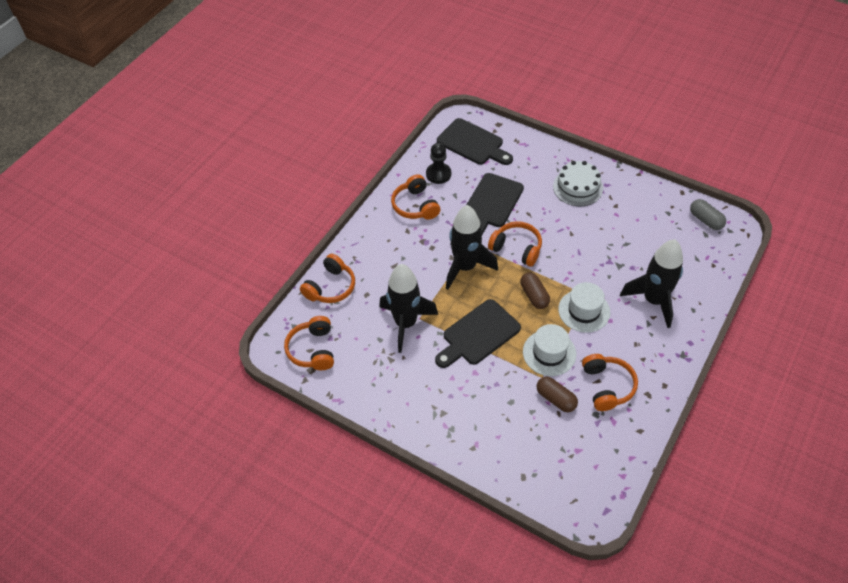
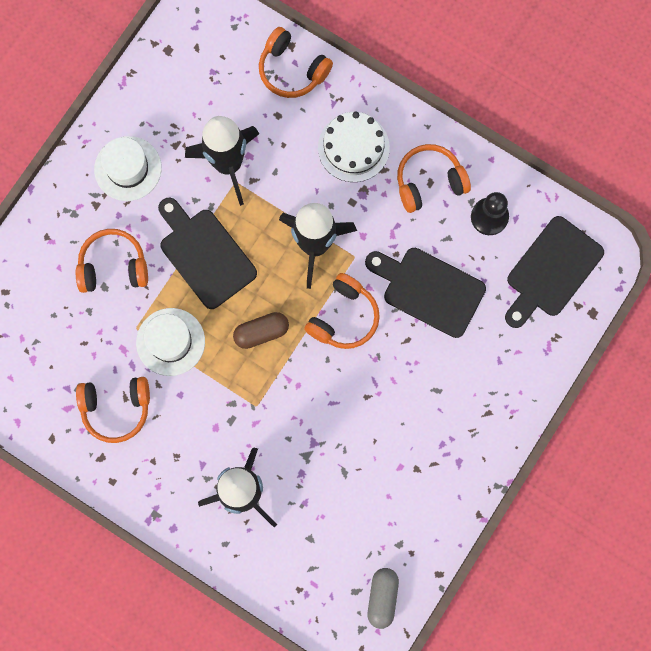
camera: 90 degrees right, 25 degrees up
(313, 349) = (197, 51): orange headphones -> orange headphones (113, 266)
(556, 399) = (103, 342): brown capsule -> none
(578, 187) = (455, 418): white cake -> white cake (353, 147)
(584, 311) = (233, 395): white hat -> white hat (128, 168)
(705, 220) = (382, 597): grey capsule -> grey capsule turned 45 degrees counterclockwise

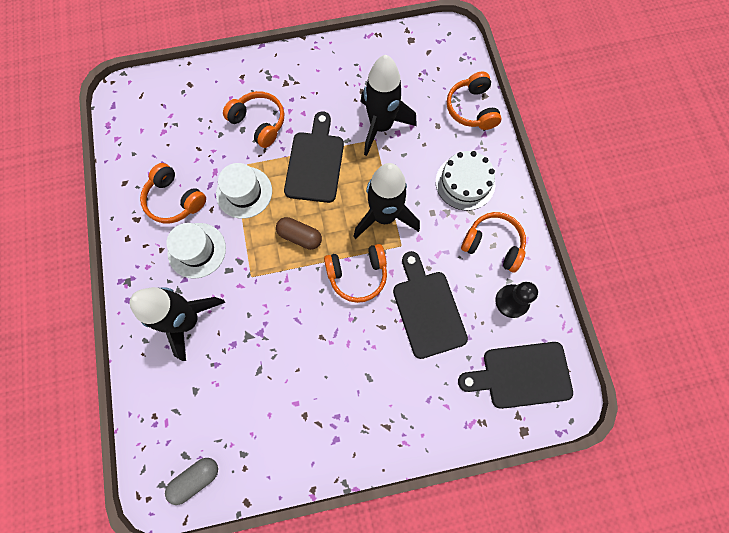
camera: 45 degrees right, 5 degrees down
(128, 168) = (323, 80): white hat -> white hat (197, 250)

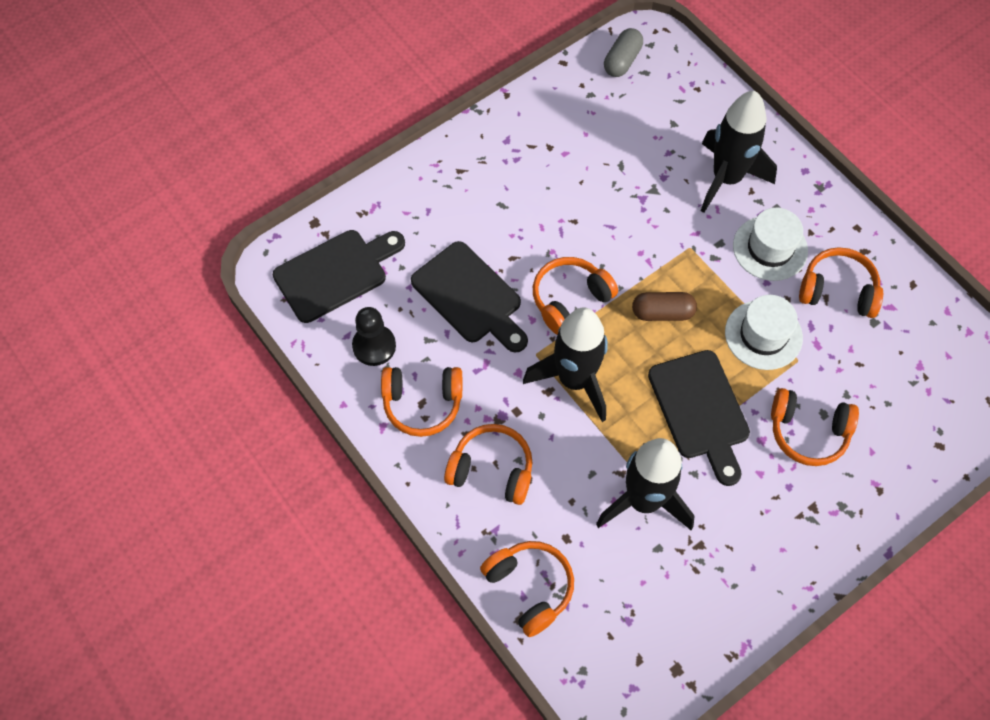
camera: 155 degrees right, 10 degrees down
(465, 182) = (492, 470): white cake -> orange headphones

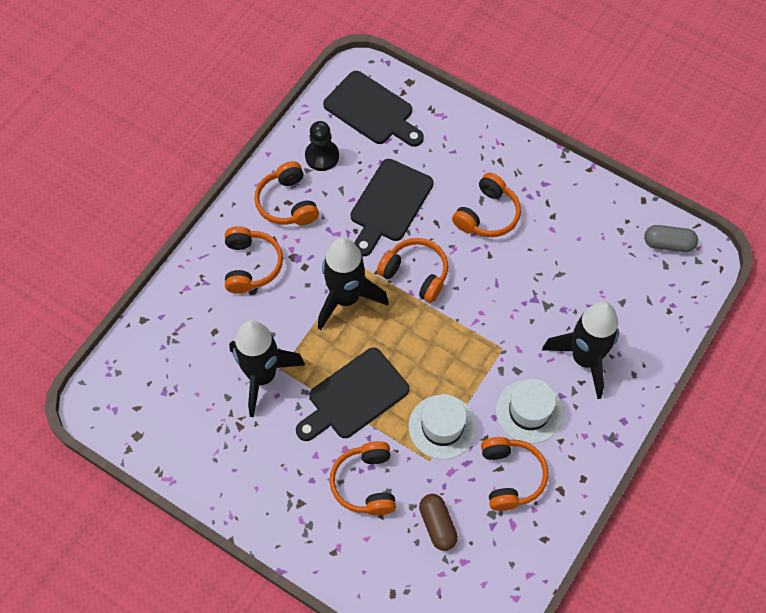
camera: 70 degrees right, 0 degrees up
(529, 588) = (168, 318): orange headphones -> orange headphones (487, 214)
(662, 313) = (431, 344): brown capsule -> brown capsule (437, 525)

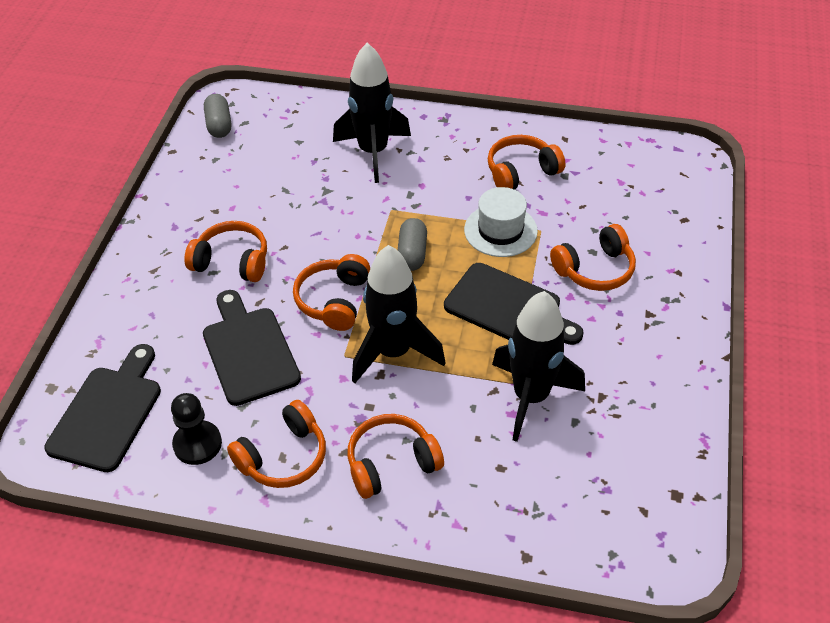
camera: 110 degrees left, 15 degrees down
(389, 204) = (249, 351): black cutting board -> black cutting board turned 120 degrees counterclockwise
(437, 525) = (600, 207): brown capsule -> none
(443, 347) = (412, 253): none -> grey capsule
(529, 411) = (448, 175): white hat -> none

